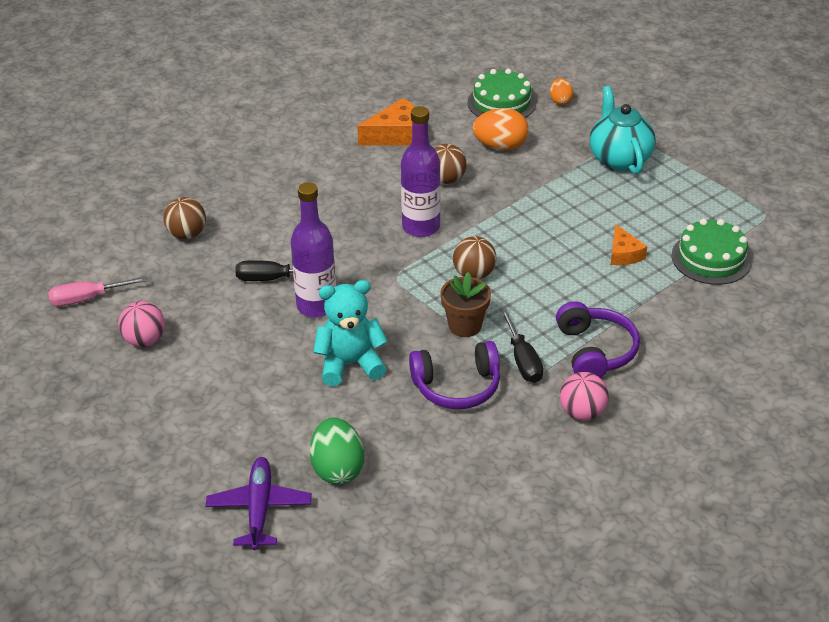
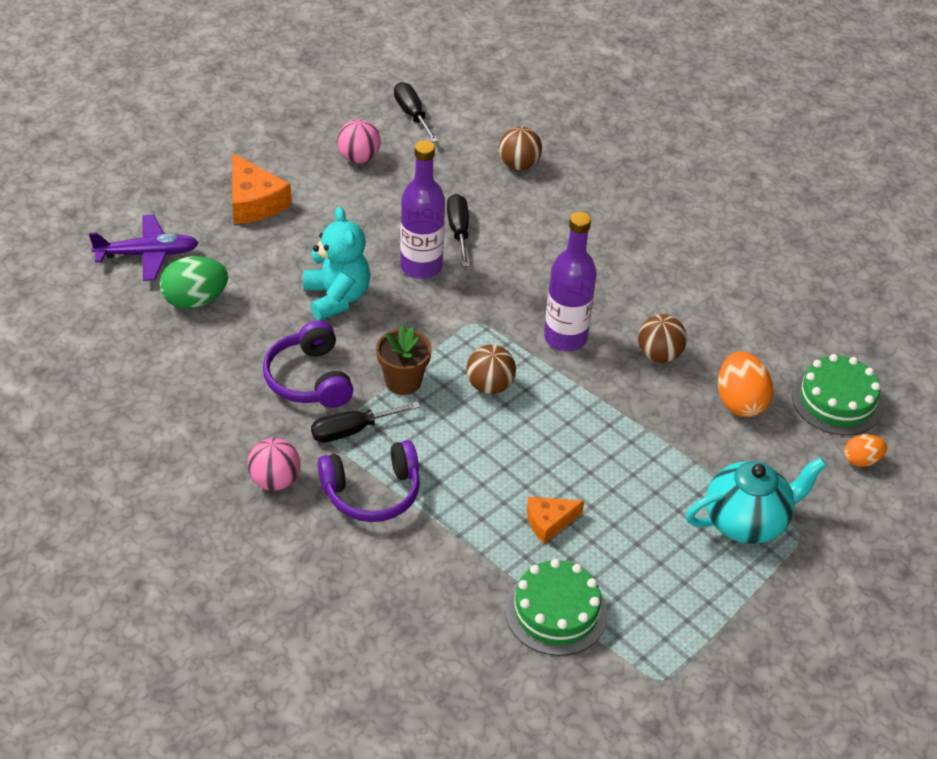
camera: 80 degrees right, 5 degrees up
(87, 299) = (412, 114): pink screwdriver -> black screwdriver
(397, 135) = (736, 308): orange cheese -> orange cheese (254, 202)

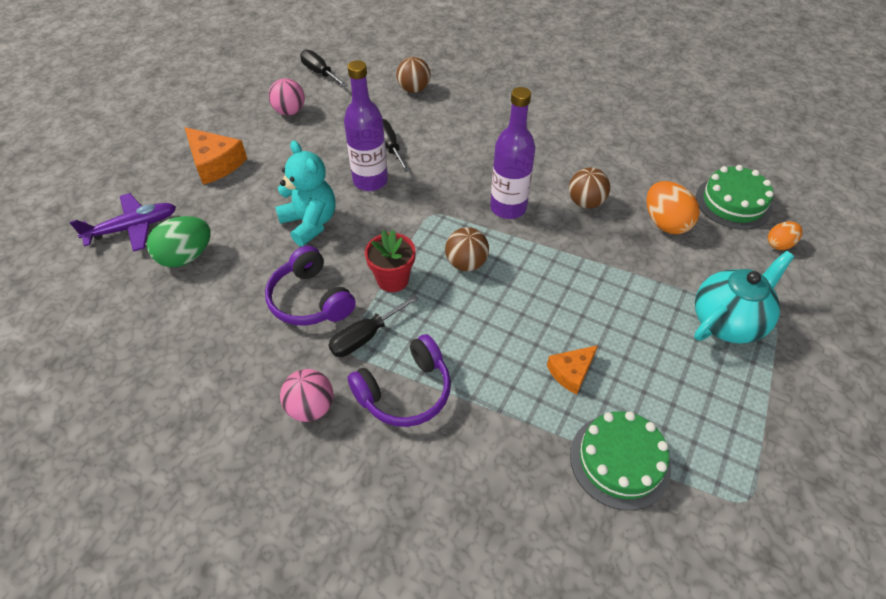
camera: 15 degrees left, 5 degrees up
(403, 381) = (392, 279): brown flower pot -> red flower pot

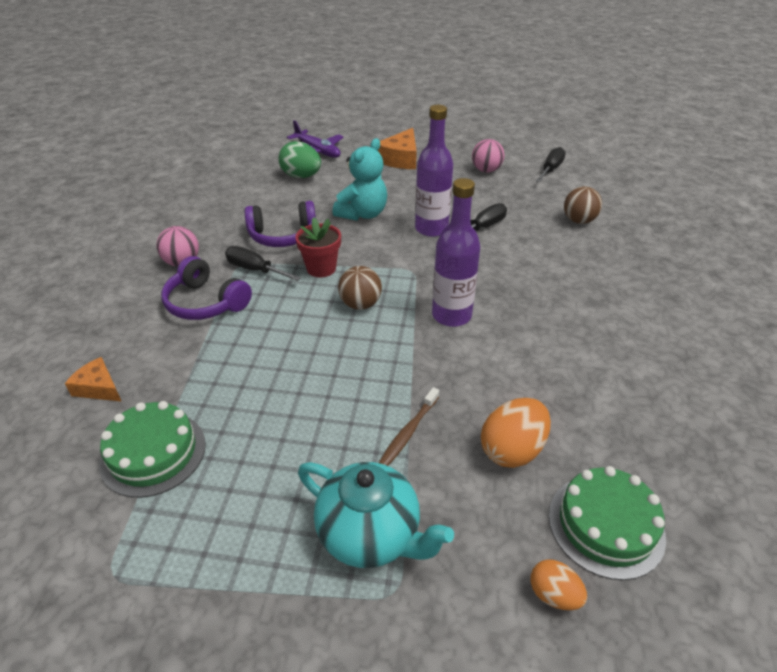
camera: 70 degrees right, 10 degrees down
(310, 299) = (283, 235): purple headphones -> purple headphones turned 135 degrees counterclockwise
(571, 372) = (251, 400): orange cheese -> orange cheese (99, 388)
(585, 202) = (499, 371): brown ball -> none
(636, 274) = (408, 433): none -> brown toothbrush

